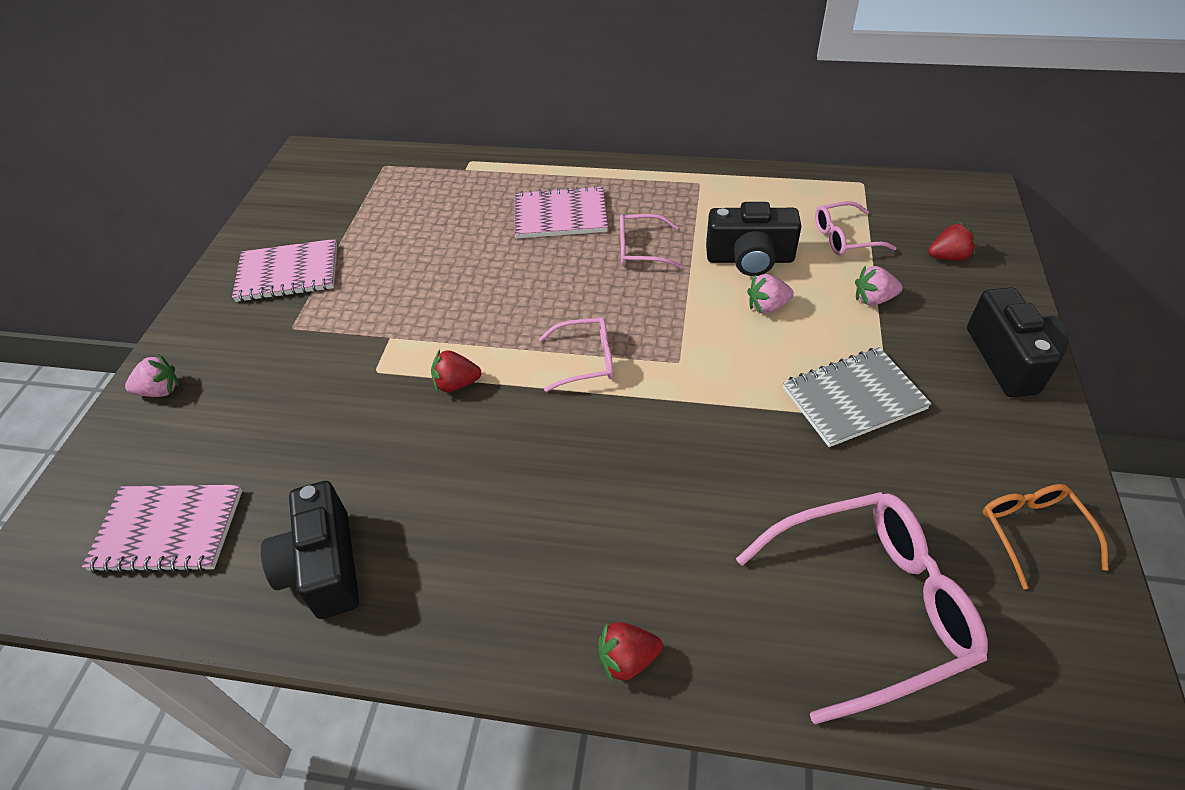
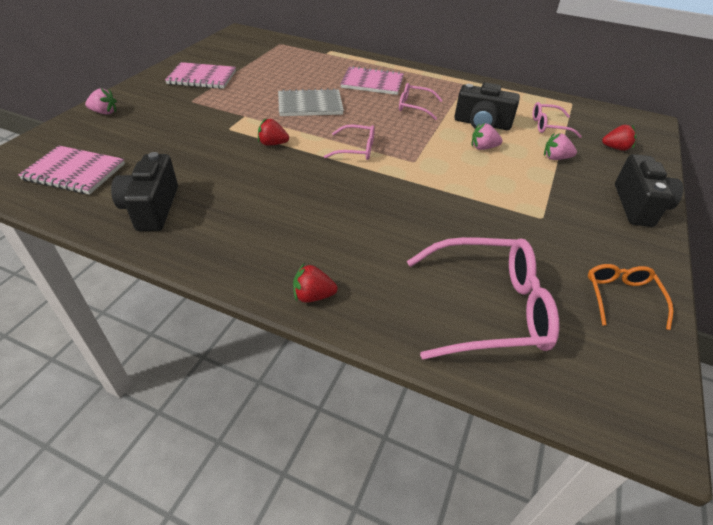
camera: 10 degrees right, 5 degrees down
(853, 399) = (522, 203): grey notebook -> grey notebook (310, 105)

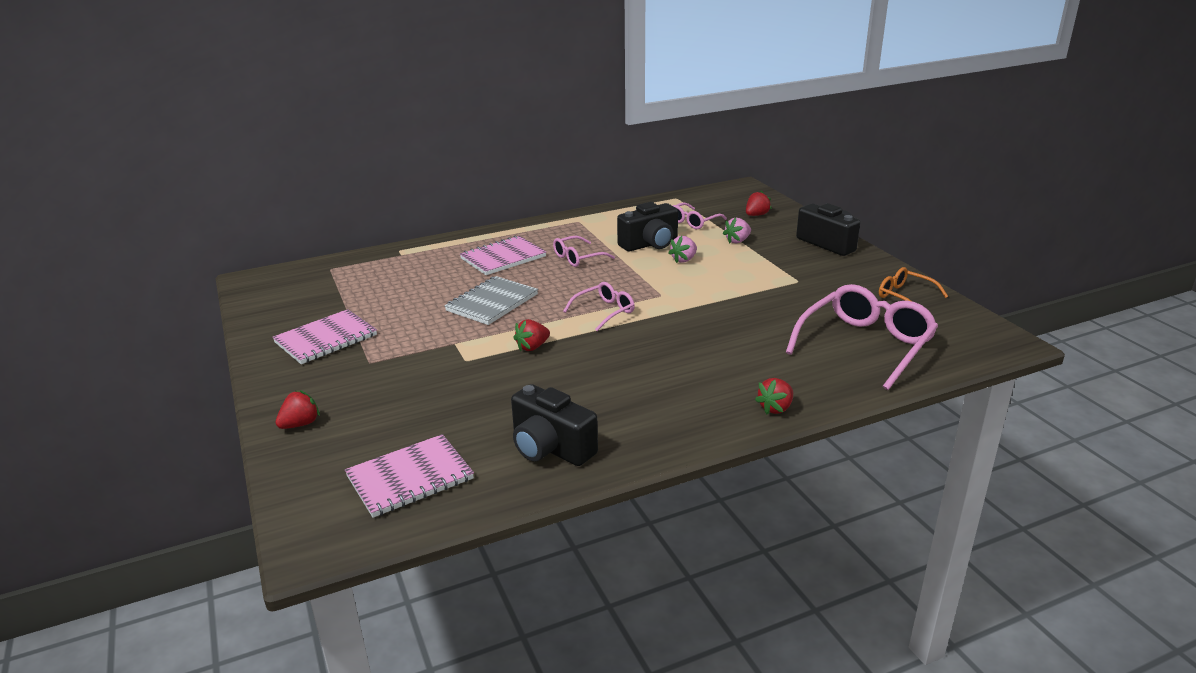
camera: 45 degrees left, 15 degrees down
(104, 112) = (300, 424): pink strawberry -> red strawberry

